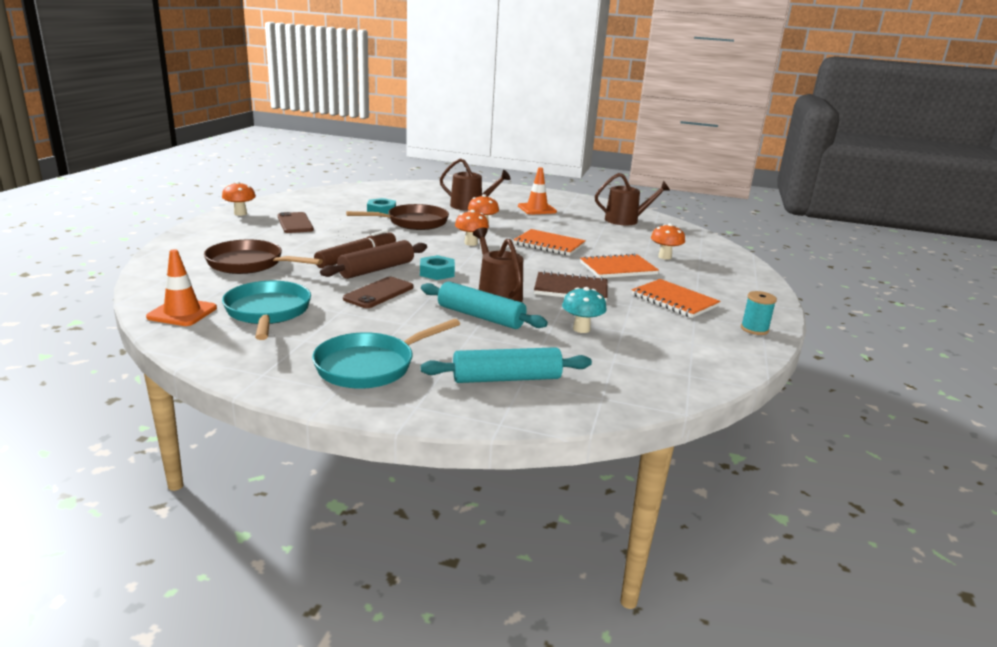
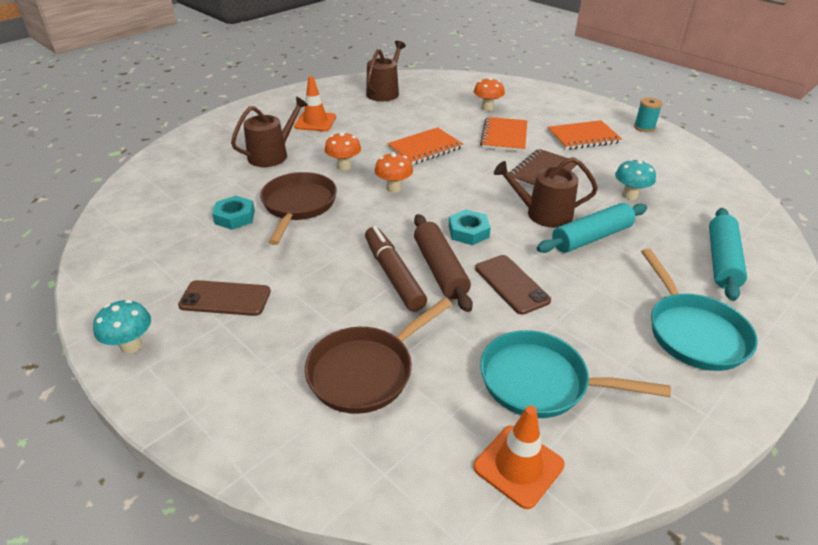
camera: 60 degrees left, 15 degrees up
(240, 213) = (131, 345): orange mushroom -> turquoise mushroom

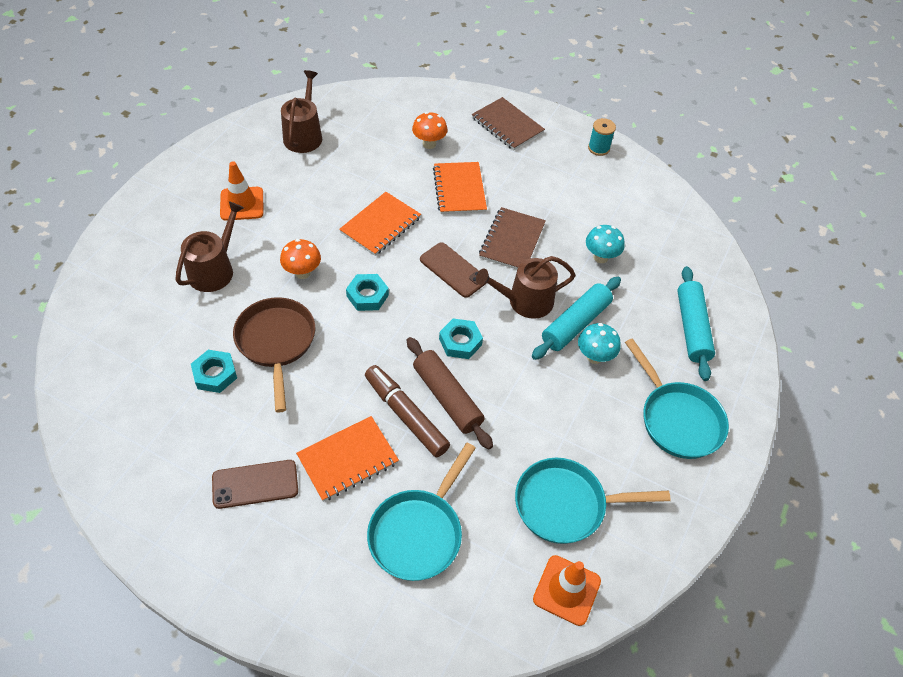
camera: 20 degrees left, 15 degrees up
(131, 345) = (190, 562): turquoise mushroom -> turquoise mushroom (594, 356)
(366, 371) = (418, 532): brown pan -> turquoise pan
(394, 188) = (367, 296): orange mushroom -> turquoise nut
(511, 284) = (517, 401): brown phone -> brown phone (453, 270)
(561, 105) = (507, 125): none -> brown notebook
(583, 137) = (540, 176): orange notebook -> orange notebook (348, 460)

